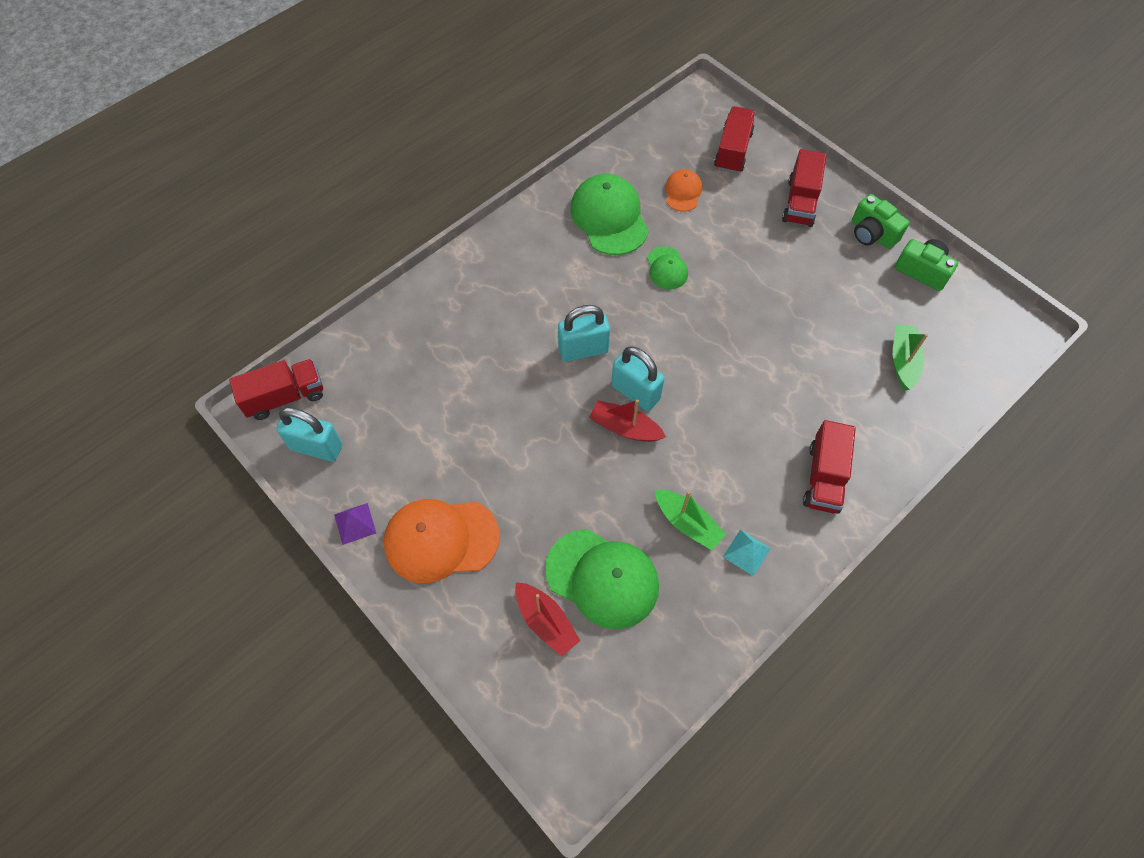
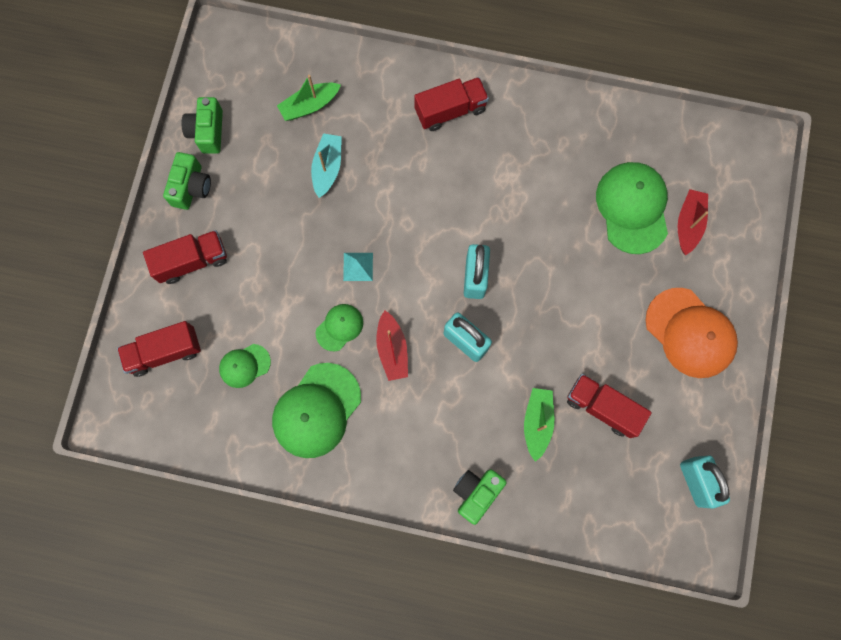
camera: 125 degrees left, 15 degrees up
(285, 397) = (678, 545): red truck -> red truck (602, 407)
(355, 523) = (726, 402): purple pyramid -> none
(455, 282) = (476, 493): none -> green camera
(625, 428) = (510, 265): red boat -> red boat (392, 349)
(683, 192) = (244, 365): orange cap -> green cap
(687, 523) = (552, 178): green boat -> green boat (537, 422)
(746, 552) = (544, 129): turquoise pyramid -> turquoise pyramid (358, 266)
(826, 340) = (327, 168): none -> turquoise boat

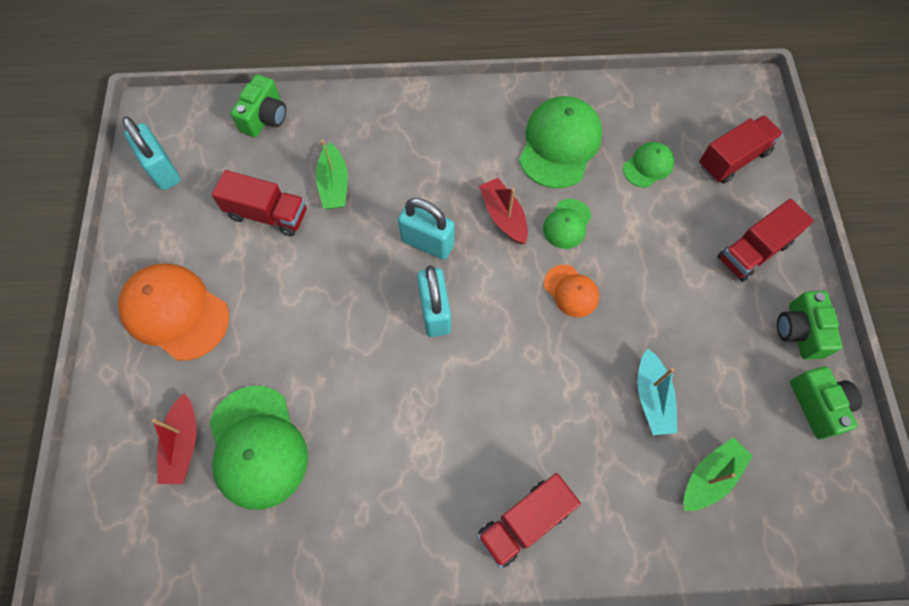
camera: 165 degrees right, 10 degrees down
(358, 266) = (571, 291): turquoise pyramid -> orange cap
(476, 493) = (382, 113): green camera -> green camera (265, 117)

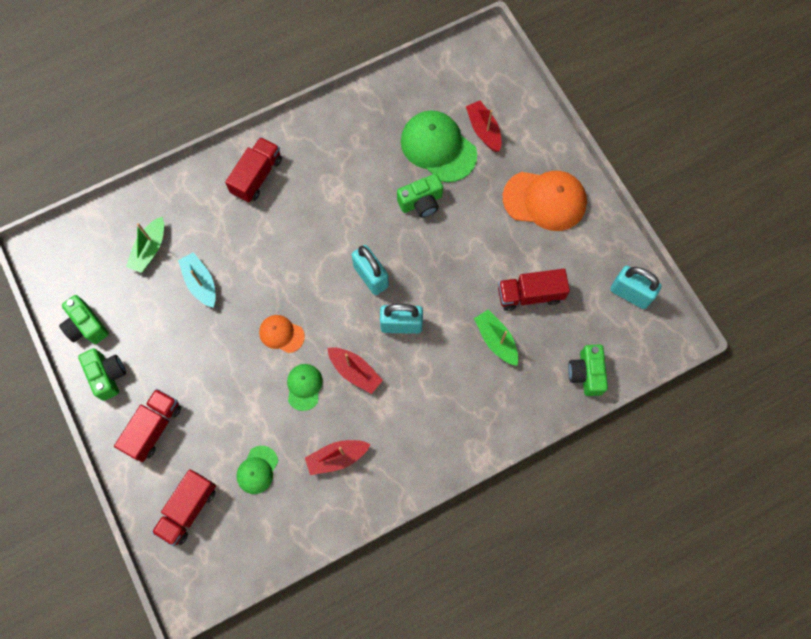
camera: 155 degrees right, 5 degrees up
(324, 379) = (421, 202): none -> green camera
(559, 144) = (337, 458): green cap -> red boat

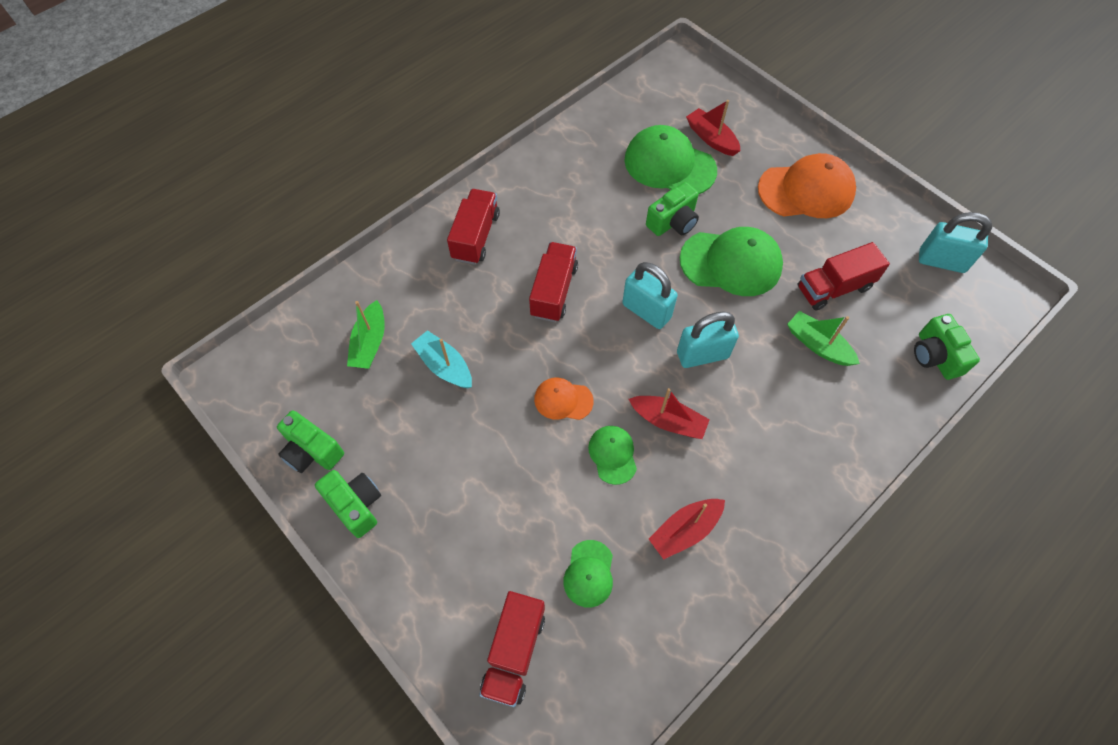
camera: 15 degrees left, 10 degrees down
(154, 428) = (436, 555): red truck -> red truck (554, 291)
(455, 251) = (731, 263): none -> green cap

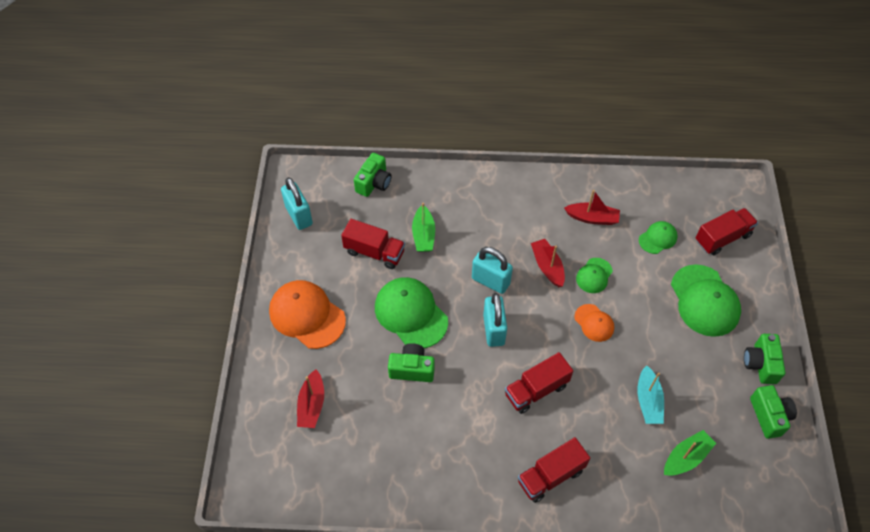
camera: 135 degrees left, 5 degrees down
(669, 165) = (364, 411): green cap -> green cap (704, 300)

